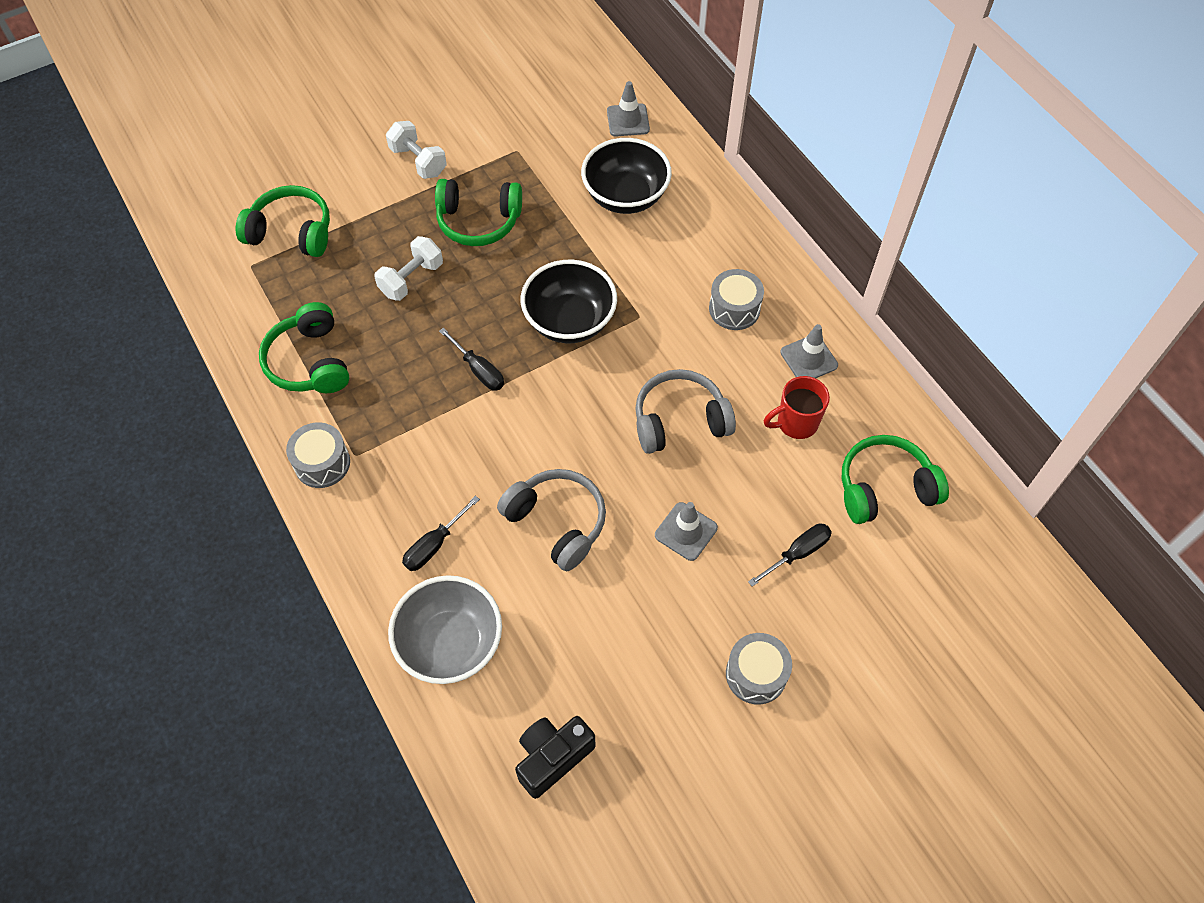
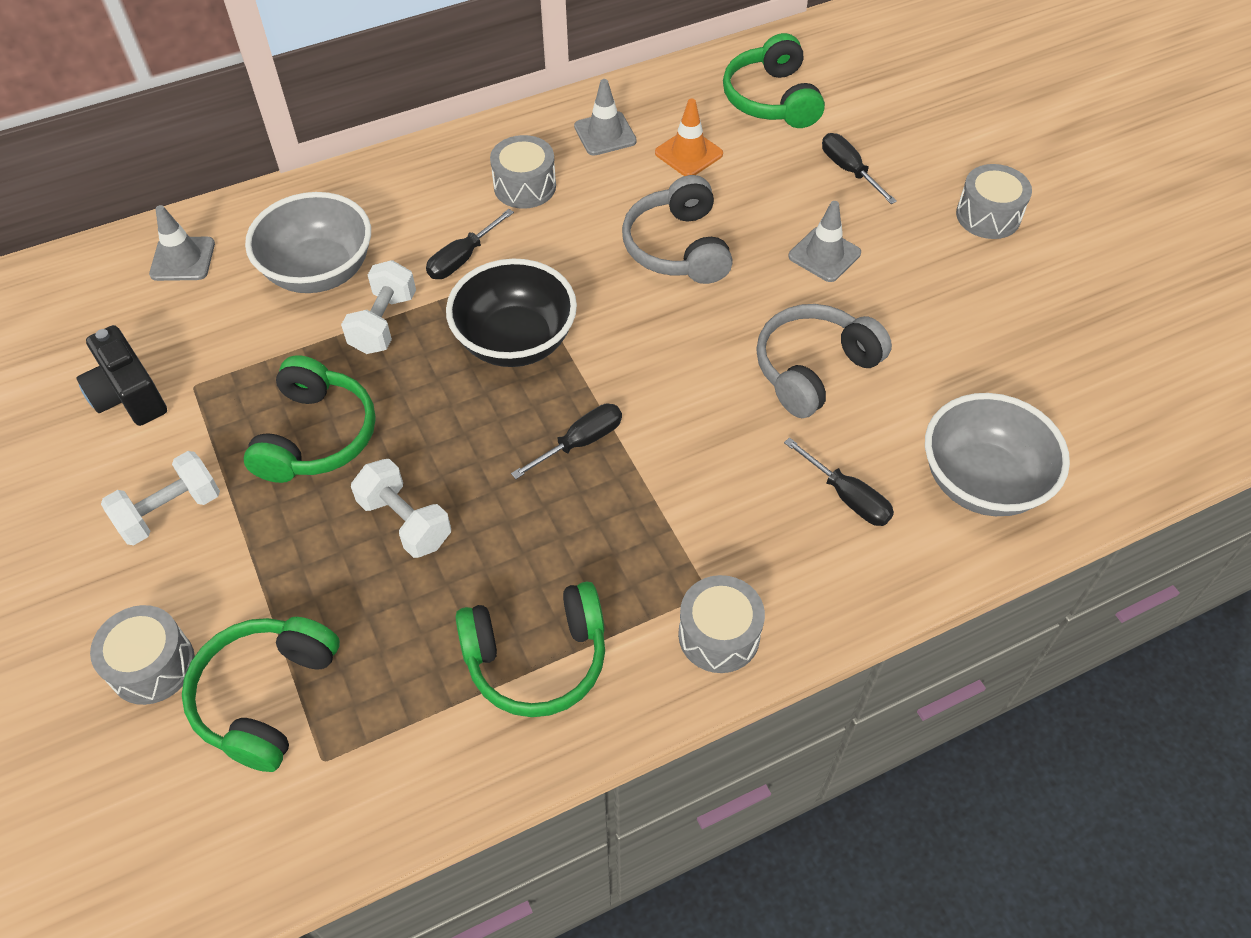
camera: 85 degrees left, 5 degrees down
(314, 177) = (152, 665): none -> grey drum
(552, 757) = (1106, 388): black camera -> black camera (129, 395)
(580, 241) = (383, 323): none -> white dumbbell
(625, 196) = (319, 271): black bowl -> grey bowl
(648, 278) = (462, 259): none -> black screwdriver
(796, 423) = (688, 153): red mug -> orange traffic cone

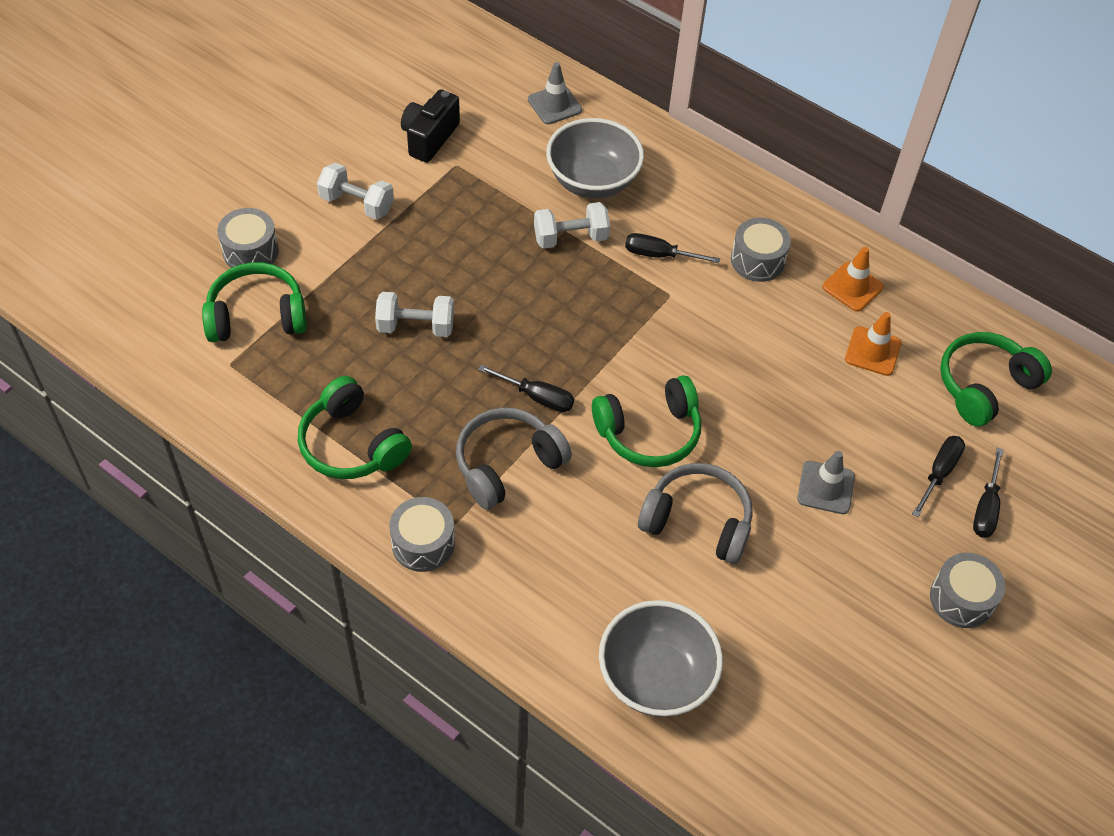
camera: 60 degrees right, 0 degrees up
(316, 436) = (455, 247): green headphones -> green headphones (649, 432)
(405, 522) = (416, 326): white dumbbell -> white dumbbell turned 75 degrees clockwise
(515, 341) = (603, 320): black bowl -> none
(605, 134) = (852, 287): grey traffic cone -> orange traffic cone
(678, 247) = (763, 384): grey headphones -> grey headphones (507, 464)
(848, 497) = (586, 586): black screwdriver -> black screwdriver (986, 508)

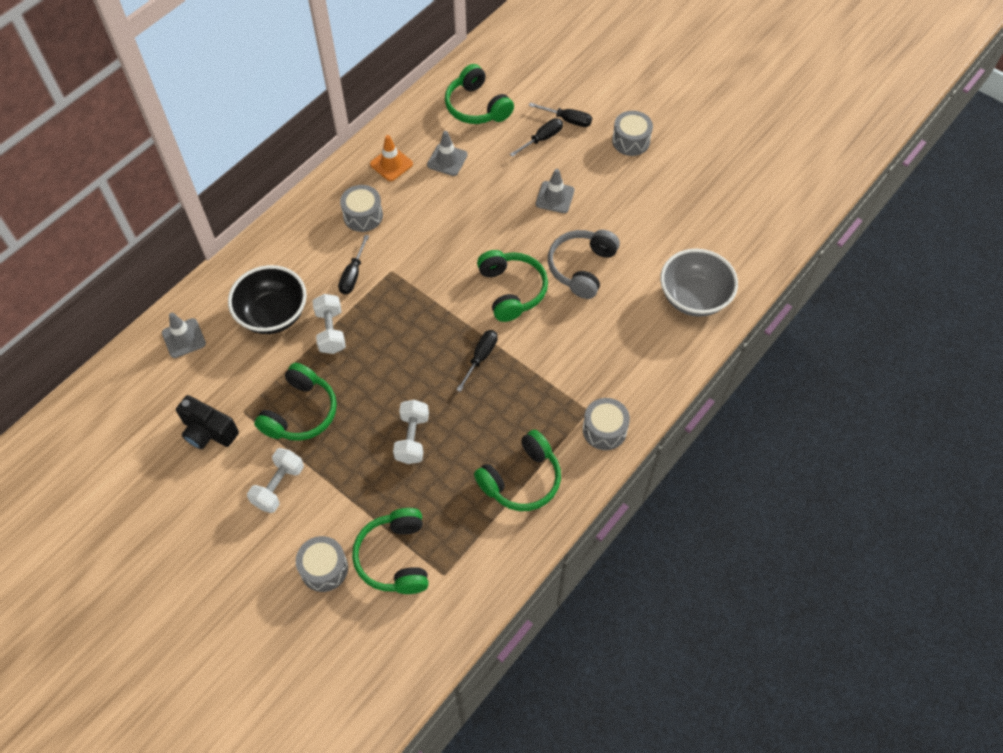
camera: 85 degrees left, 5 degrees up
(454, 216) = (300, 412): none -> green headphones
(507, 464) = (538, 377): grey headphones -> none
(592, 181) = (273, 314): grey bowl -> black bowl
(872, 351) = (447, 160): orange traffic cone -> grey traffic cone
(939, 472) = (542, 138): black screwdriver -> black screwdriver turned 105 degrees clockwise

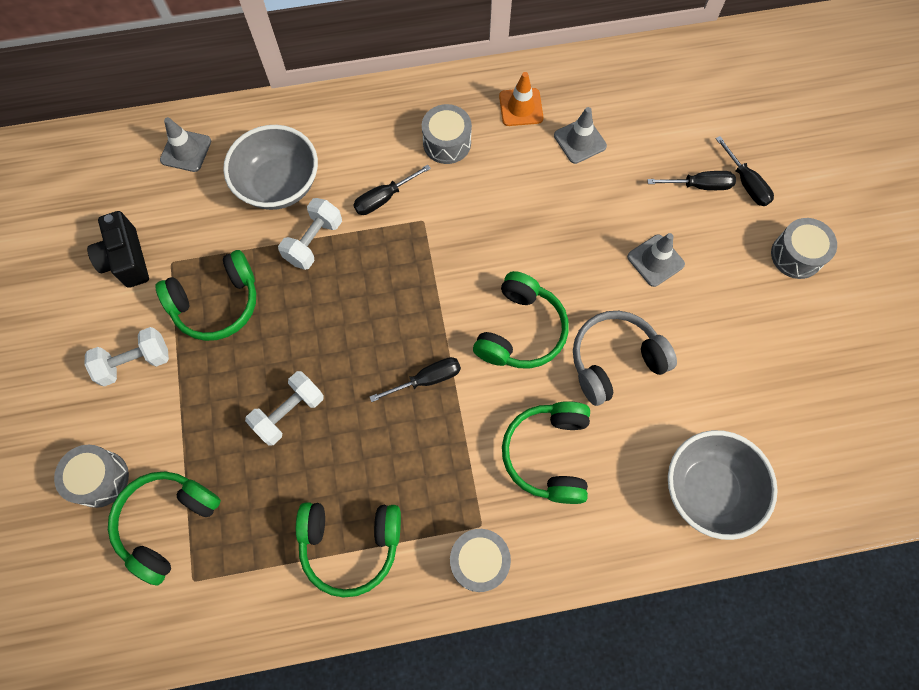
camera: 40 degrees right, 10 degrees up
(273, 314) = (279, 185): black bowl -> grey bowl
(477, 107) = (661, 103): green headphones -> green headphones (548, 454)

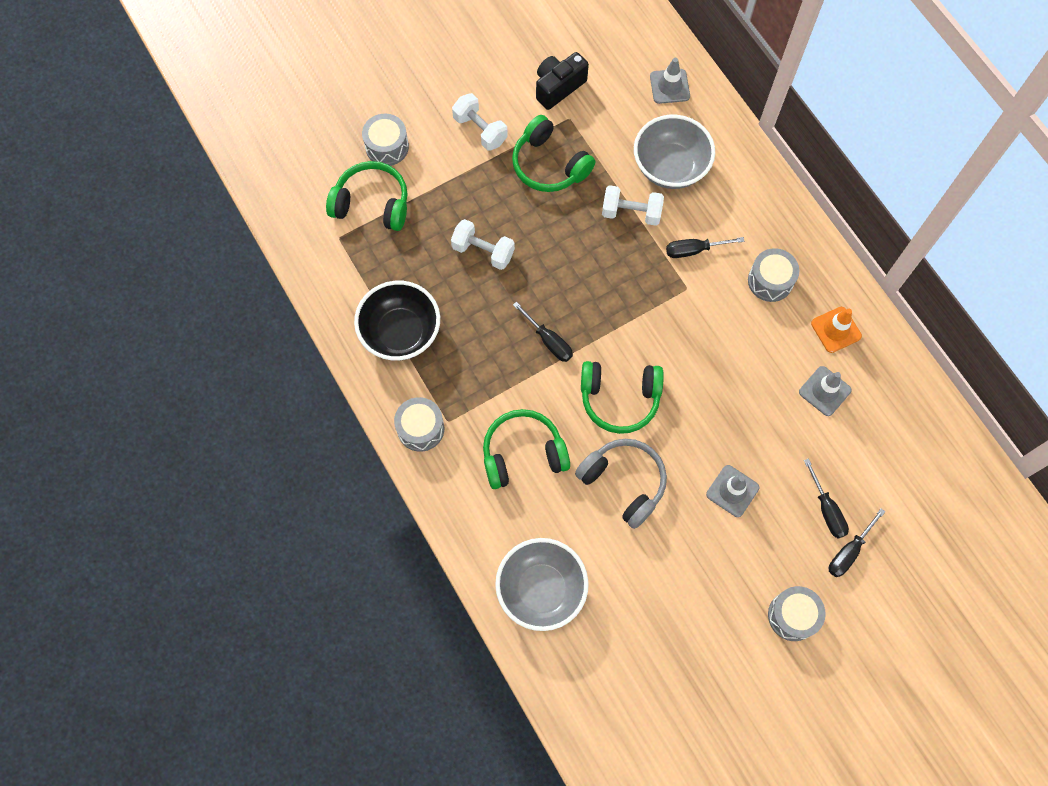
camera: 70 degrees right, 0 degrees up
(350, 544) = (400, 333): green headphones -> black bowl
(383, 198) = (693, 250): black screwdriver -> black screwdriver turned 45 degrees counterclockwise

